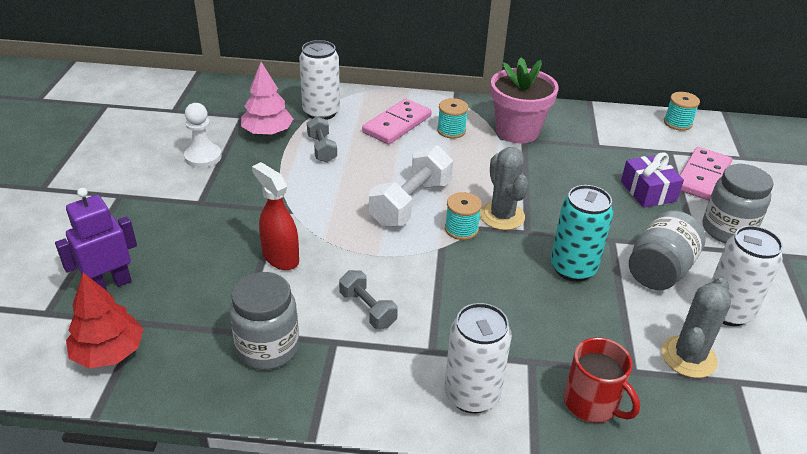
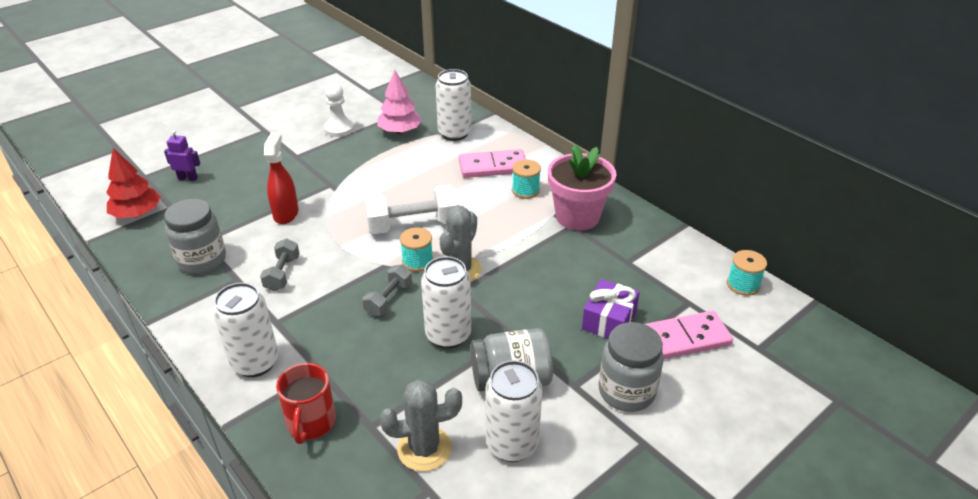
camera: 45 degrees right, 0 degrees up
(110, 285) = (188, 178): purple robot -> purple robot, size x0.64
(322, 149) = (415, 159): grey dumbbell -> grey dumbbell (388, 299)
(573, 268) = (448, 335): turquoise can -> white can

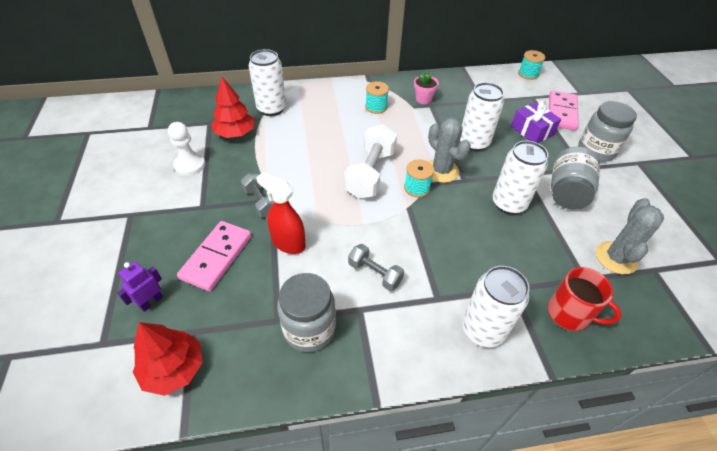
camera: 60 degrees left, 10 degrees up
(388, 299) = (451, 219): grey dumbbell -> grey dumbbell (260, 202)
(400, 131) = (235, 133): pink tree -> red tree
(493, 167) = (334, 109): pink domino -> pink domino (217, 257)
(512, 444) = (624, 215): white can -> white can (473, 143)
(577, 216) = (423, 99): pink flower pot -> pink flower pot, size x0.49

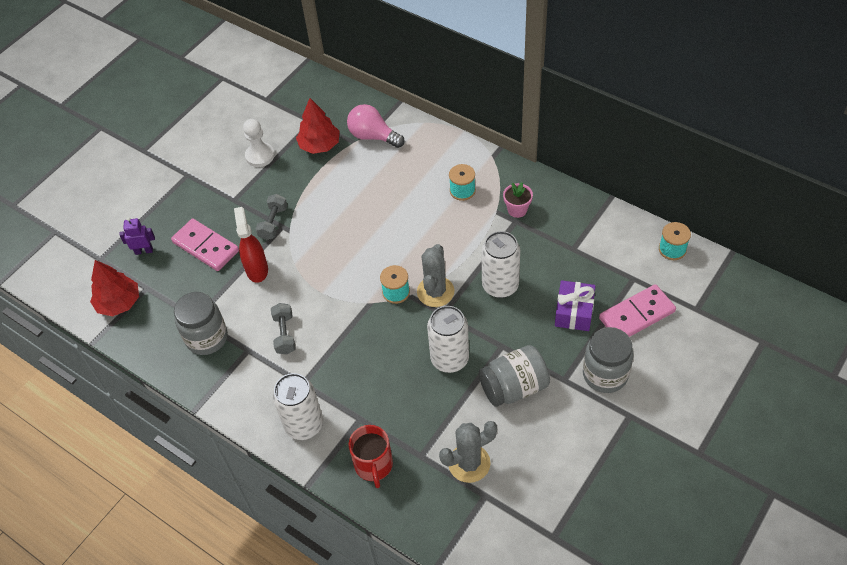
camera: 50 degrees right, 5 degrees up
(217, 257) = (205, 247): pink domino -> pink domino turned 60 degrees clockwise
(271, 109) = (373, 136): white can -> pink light bulb
(370, 173) = (377, 254): white dumbbell -> none

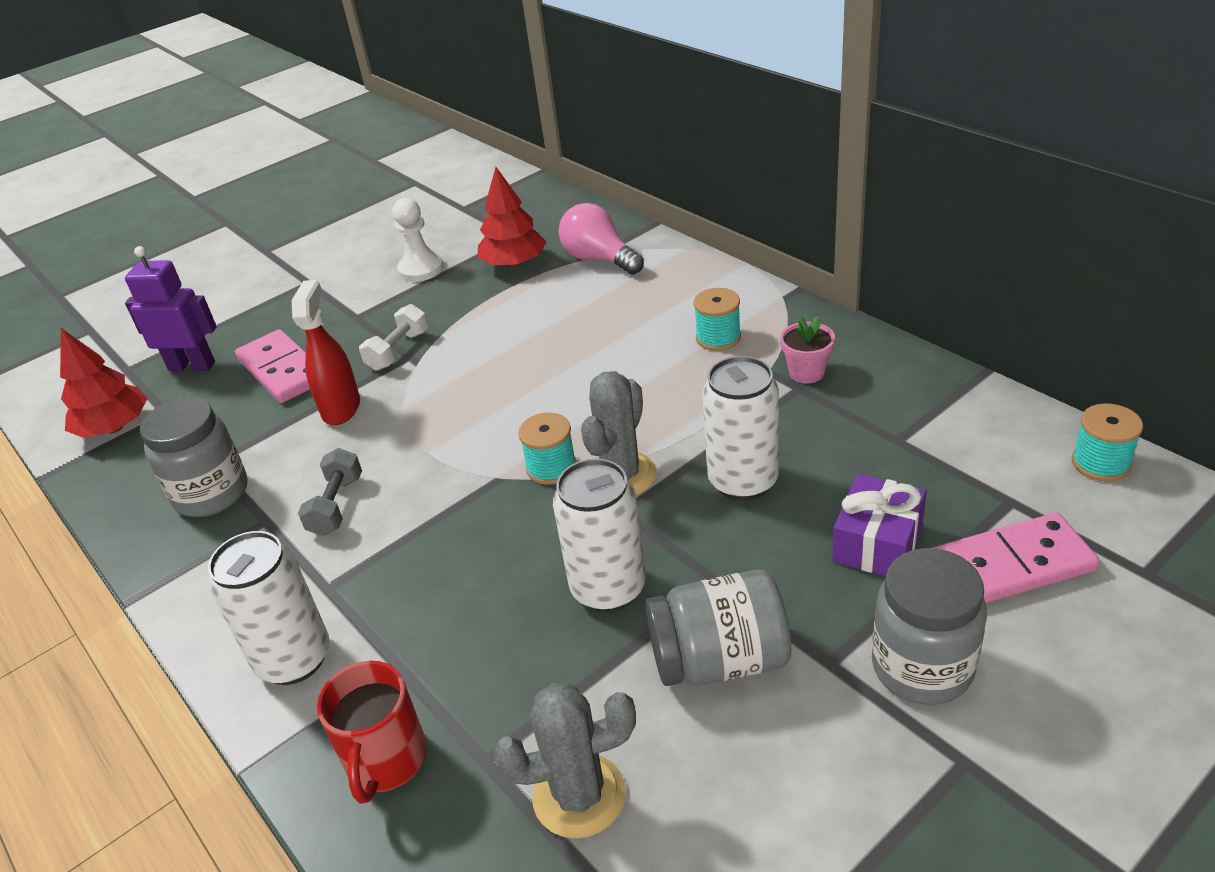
camera: 15 degrees right, 15 degrees down
(144, 251) = (192, 366): purple robot -> purple robot, size x1.57
(273, 223) = (398, 351): grey dumbbell -> white dumbbell

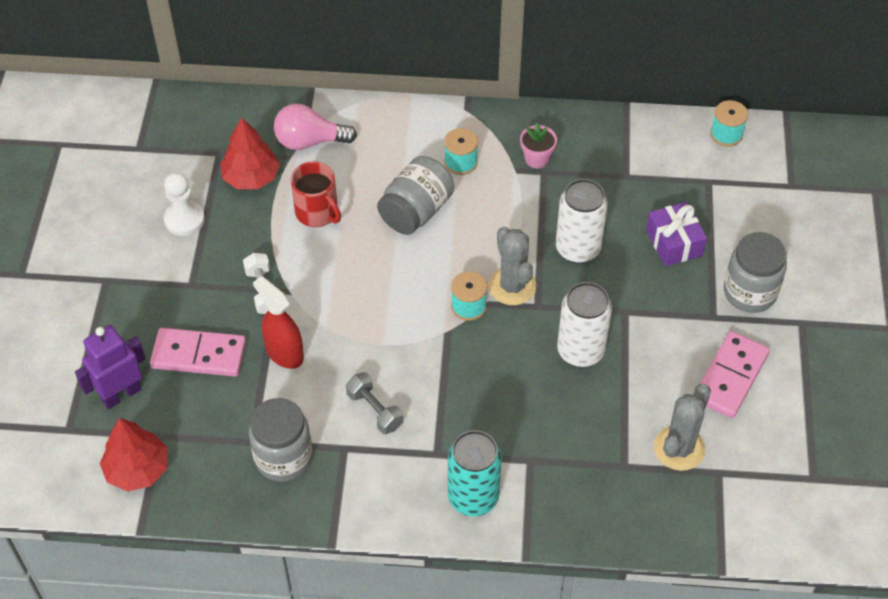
camera: 50 degrees left, 15 degrees up
(294, 659) = (473, 497): white can -> turquoise can
(386, 760) = (581, 501): red mug -> red mug (317, 213)
(720, 660) = (668, 349): grey jar -> grey jar (416, 211)
(1010, 566) = (738, 217): pink domino -> pink domino (730, 377)

